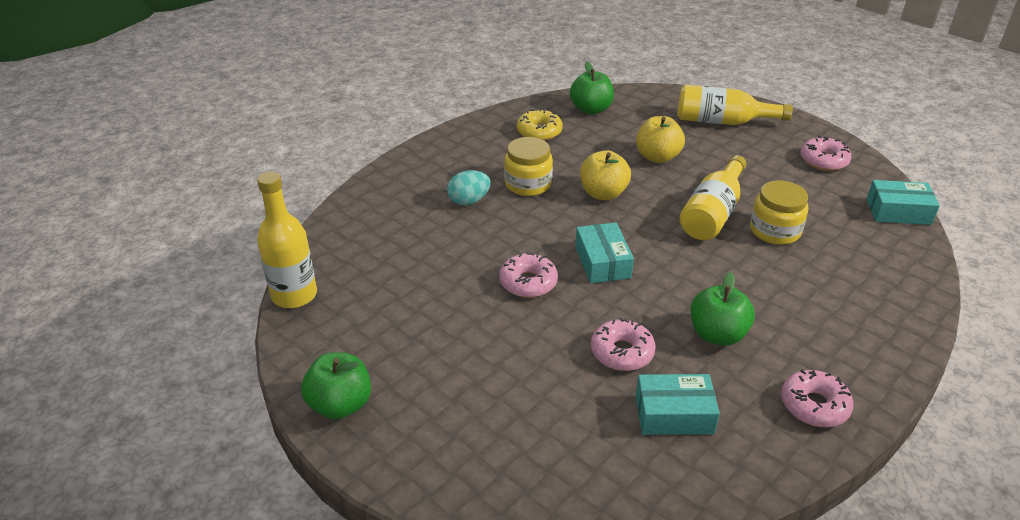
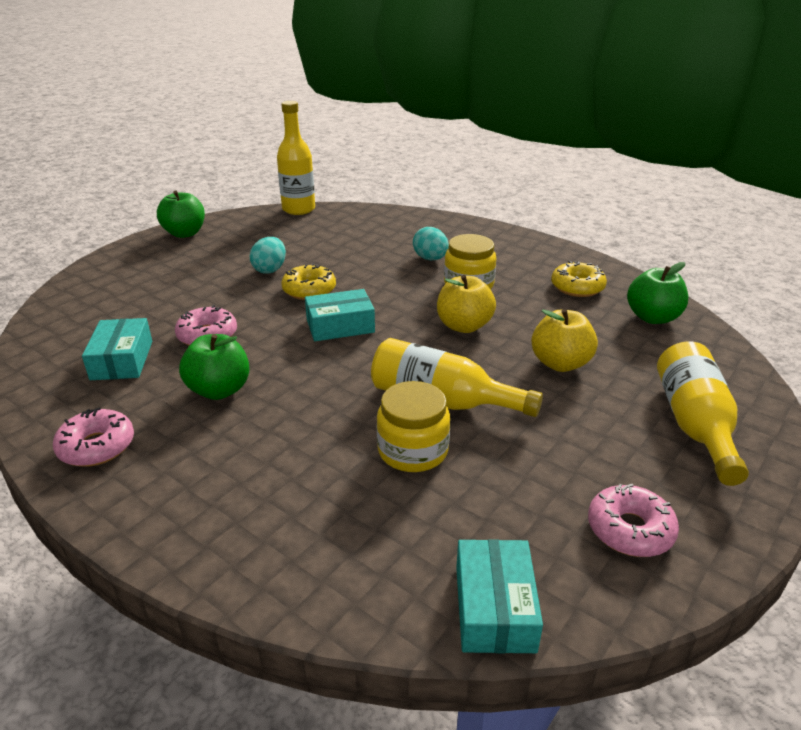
camera: 85 degrees right, 5 degrees down
(474, 314) = (270, 269): none -> turquoise egg
(528, 282) = (309, 290): pink donut -> yellow donut

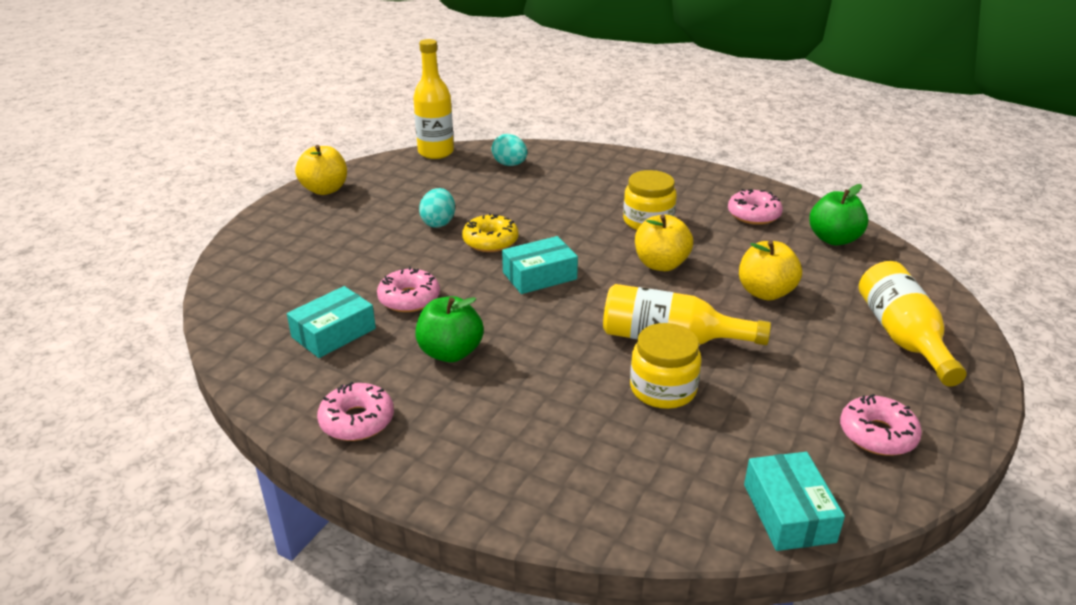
camera: 10 degrees left, 0 degrees up
(122, 360) = (334, 333): turquoise box -> turquoise box turned 60 degrees clockwise
(185, 233) = (325, 190): green apple -> yellow apple
(430, 259) = (599, 197): turquoise egg -> turquoise egg (510, 164)
(577, 287) = (753, 215): yellow donut -> pink donut

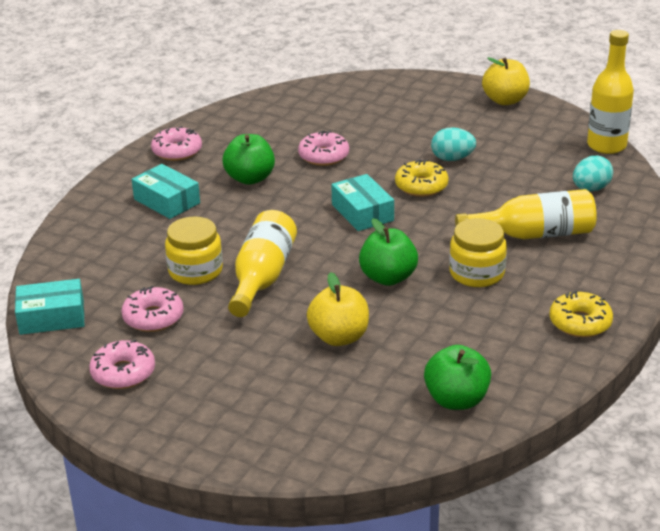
camera: 90 degrees right, 0 degrees up
(334, 333) = (277, 132): turquoise box -> turquoise box (166, 201)
(661, 264) = (388, 278): yellow apple -> green apple
(713, 184) = (580, 322): none -> yellow donut
(753, 215) = (506, 346): pink donut -> pink donut (153, 317)
(902, 337) = (260, 415): yellow bottle -> yellow bottle (534, 234)

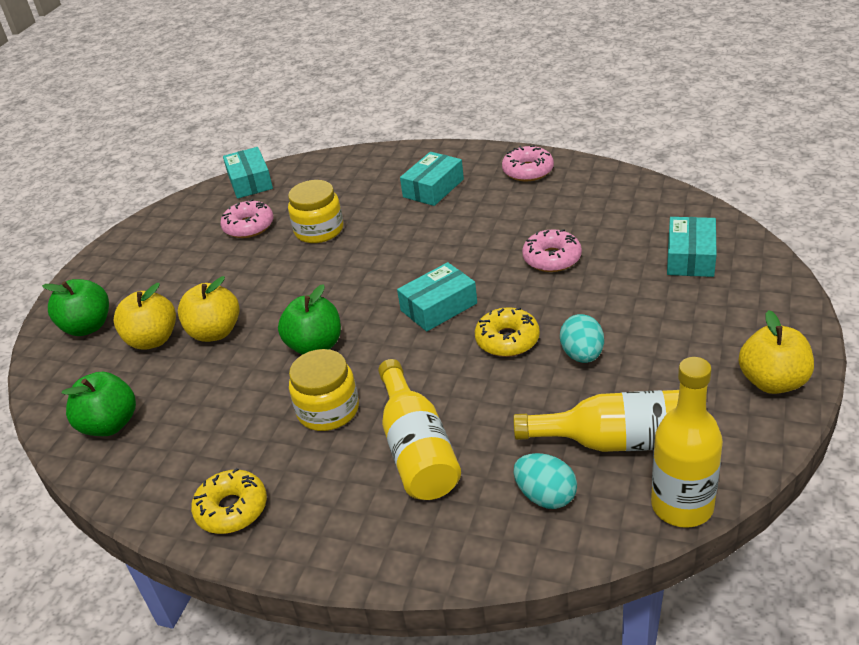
camera: 85 degrees right, 5 degrees up
(123, 373) = (175, 231): pink donut -> none
(250, 178) = (488, 223): green apple -> green apple (87, 327)
(262, 277) = (311, 268): yellow bottle -> yellow bottle (619, 441)
(332, 379) = (153, 340): none -> yellow apple
(356, 103) = (690, 257): none -> turquoise box

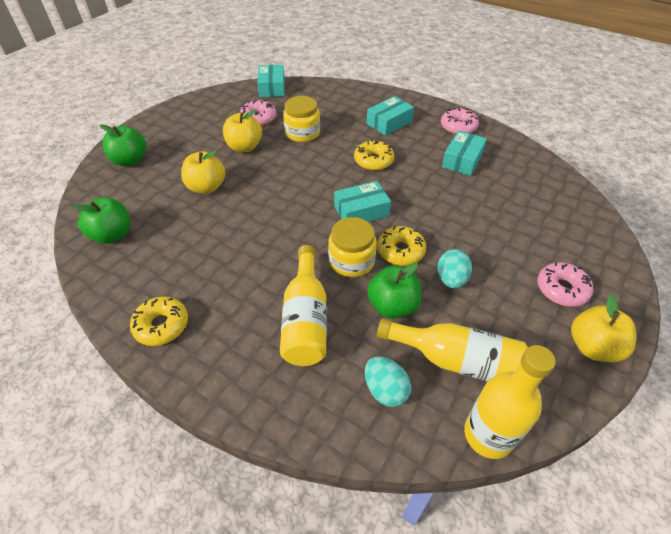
camera: 10 degrees right, 10 degrees up
(153, 340) = (165, 181): yellow apple -> yellow apple (244, 147)
(315, 346) = (267, 217): green apple -> green apple (392, 306)
(328, 410) = (256, 268): yellow jar -> yellow jar (351, 261)
(431, 241) = (373, 161): none -> yellow donut
(552, 258) = (453, 196): pink donut -> pink donut (561, 289)
(690, 257) = (556, 223): turquoise box -> turquoise box (462, 160)

